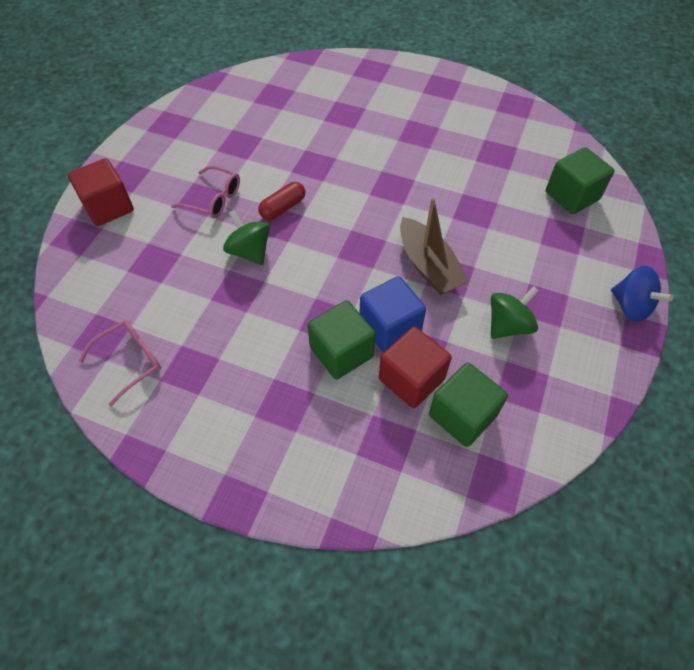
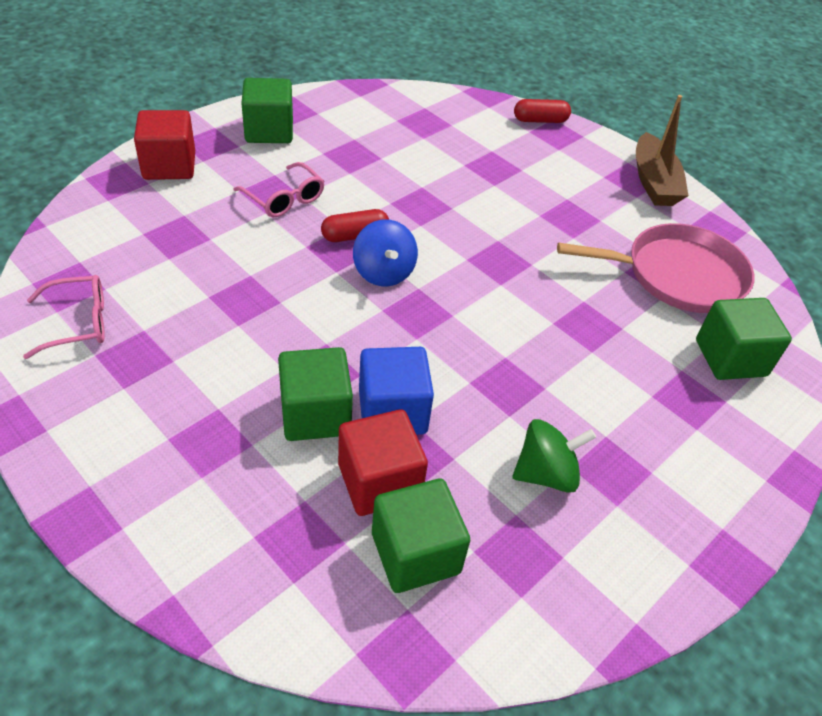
camera: 20 degrees right, 10 degrees down
(165, 147) = (269, 131): none -> green cube
(250, 251) = (286, 265): green spinning top -> none
(354, 63) = (540, 120): none -> red capsule
(428, 266) = (487, 363): brown boat -> brown boat (654, 182)
(510, 149) = (677, 275): none -> pink pan
(630, 306) = (734, 523): blue spinning top -> blue spinning top (383, 272)

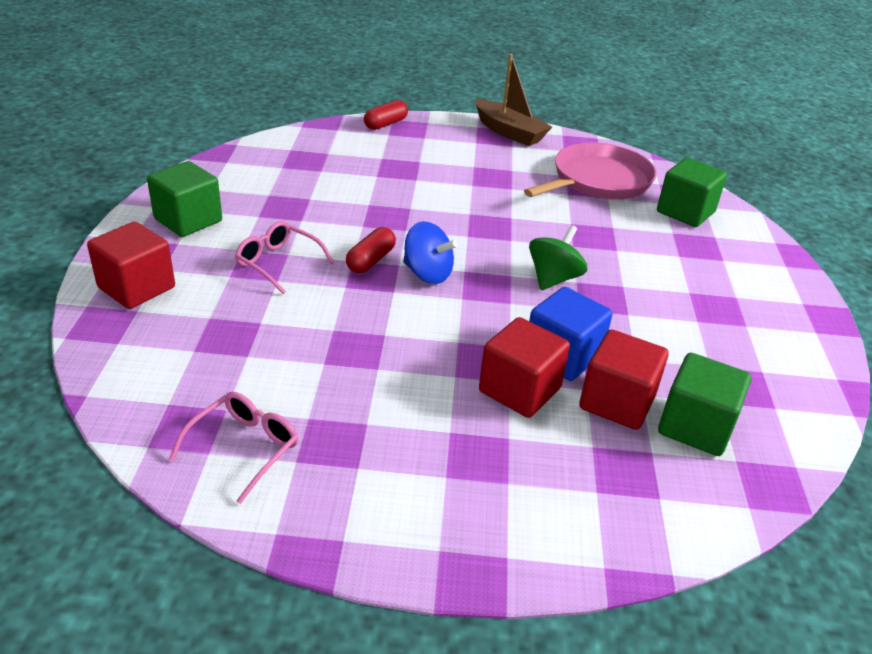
camera: 40 degrees left, 10 degrees down
(284, 199) = (278, 263): pink glasses -> pink glasses turned 150 degrees counterclockwise
(315, 414) = (519, 390): green cube -> red cube
(546, 474) = (692, 333): green spinning top -> green spinning top (553, 279)

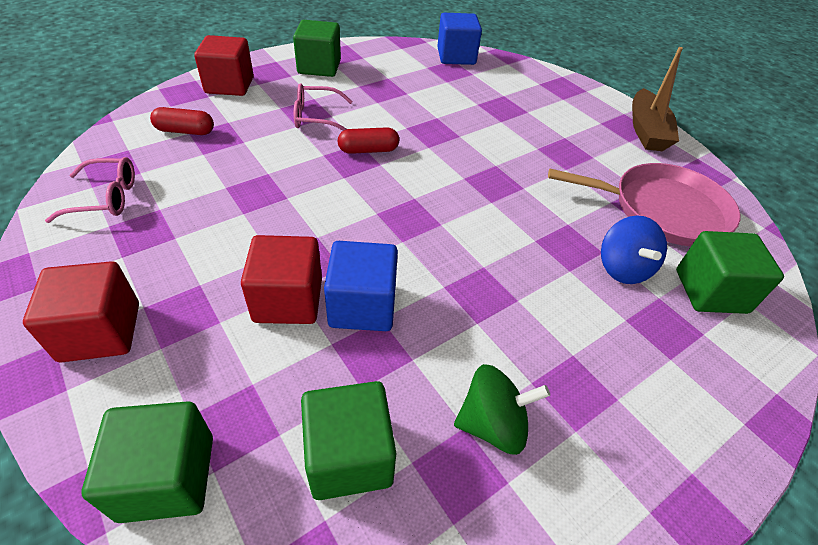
camera: 50 degrees right, 10 degrees up
(278, 263) = (316, 117): pink glasses -> pink glasses turned 90 degrees counterclockwise
(288, 145) = (456, 56): none -> blue cube
(385, 124) = (550, 76): red capsule -> red capsule (185, 131)
(427, 274) = (386, 182): blue spinning top -> blue spinning top (622, 268)
(553, 279) = (468, 250): green spinning top -> green spinning top (492, 424)
(617, 402) = (331, 373): red cube -> red cube (100, 332)
(647, 524) = (167, 477): none -> green cube

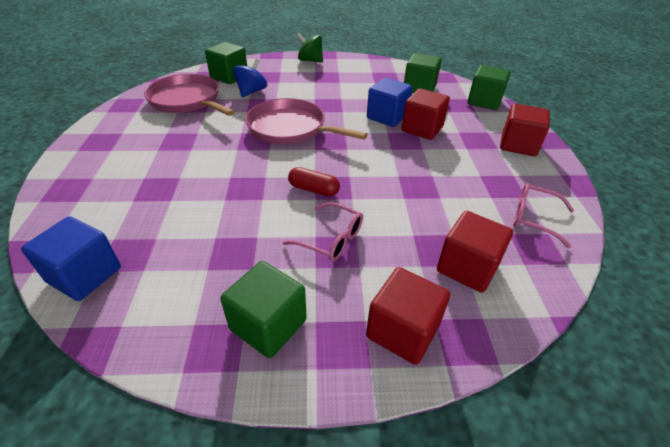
camera: 145 degrees left, 5 degrees down
(185, 131) = (467, 267): red capsule -> red cube
(477, 217) = (290, 128): none -> pink pan
(492, 424) = (364, 80): green spinning top -> green spinning top (310, 60)
(646, 131) = (95, 134): brown boat -> none

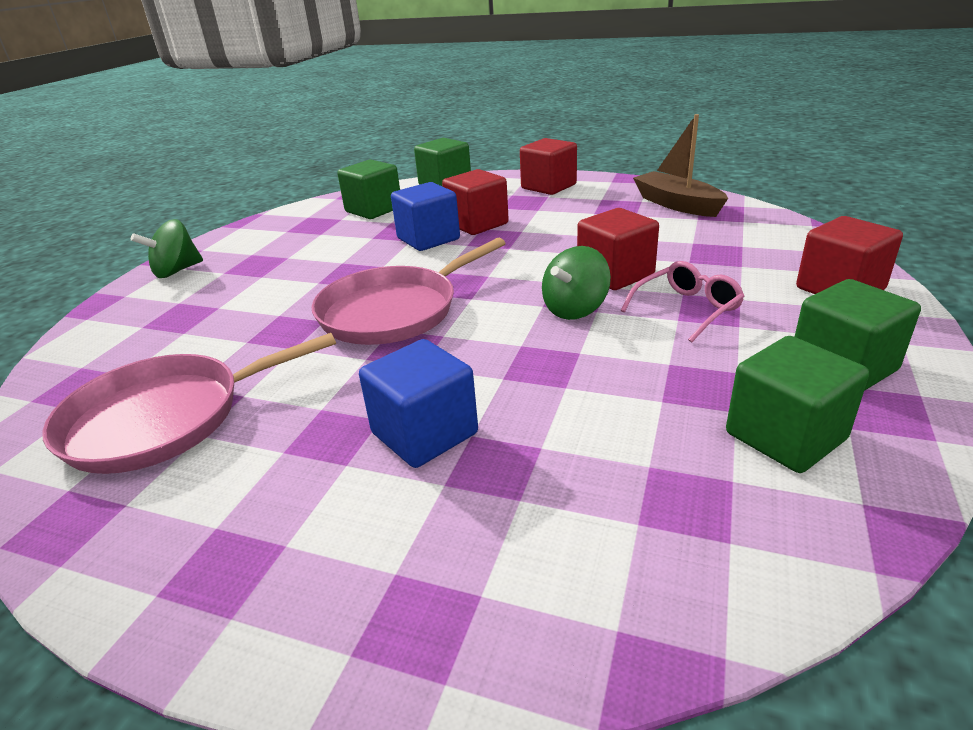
camera: 65 degrees left, 10 degrees down
(85, 275) = (741, 559): blue cube -> blue cube (424, 433)
(229, 76) = (122, 358): green cube -> green cube (785, 436)
(251, 92) = (223, 337): blue spinning top -> none
(313, 189) = (575, 309): red capsule -> green spinning top
(467, 267) = (747, 245): red cube -> red cube (615, 274)
(533, 218) = (677, 204): pink glasses -> brown boat

